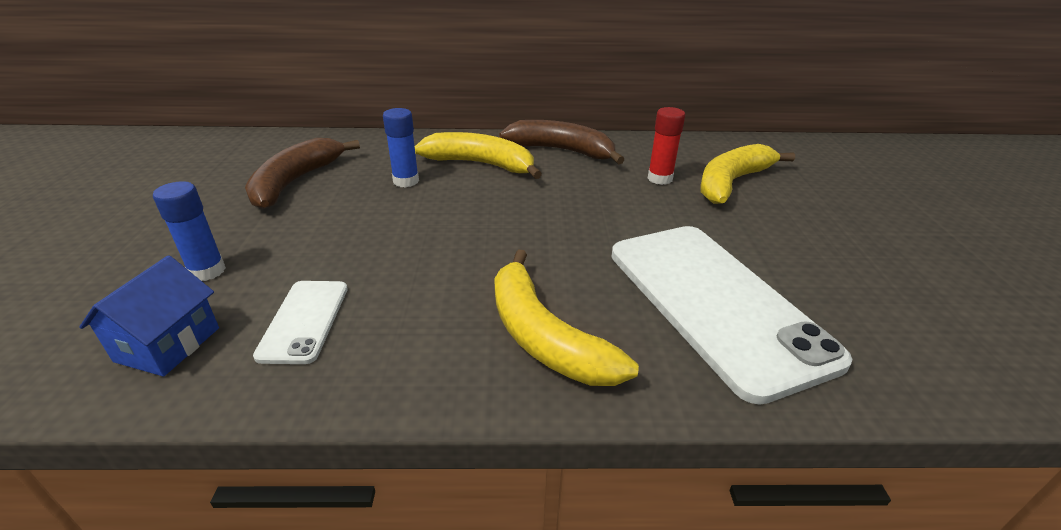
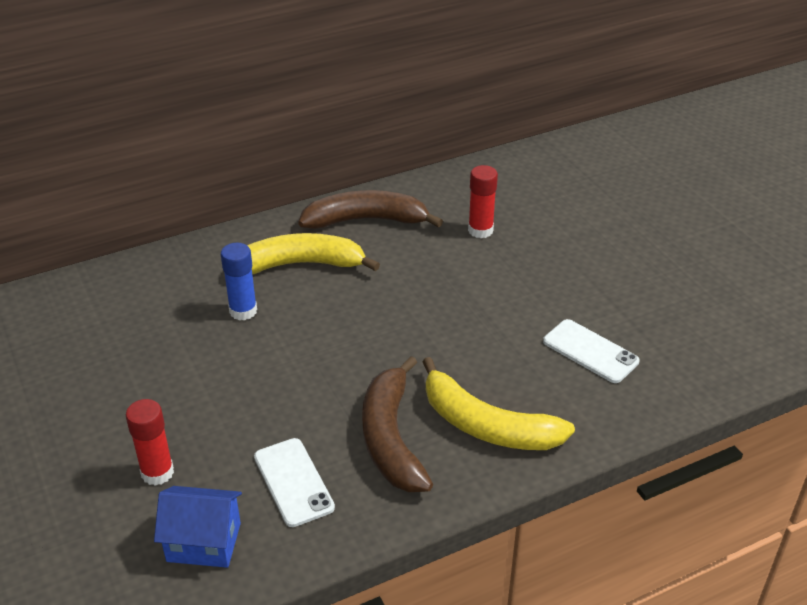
camera: 25 degrees left, 5 degrees up
(168, 344) = (204, 542): blue house -> blue house turned 75 degrees counterclockwise
(207, 271) = (157, 472): blue glue stick -> red glue stick
(295, 182) = (128, 349): brown banana -> brown banana (391, 438)
(715, 303) = (590, 351): white phone -> white phone, size x0.46
(731, 182) = (544, 215): yellow banana -> none

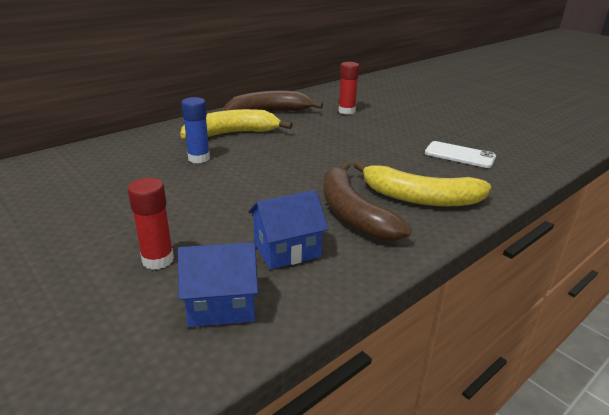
camera: 15 degrees left, 10 degrees down
(293, 482) = (287, 250): white phone -> blue house

